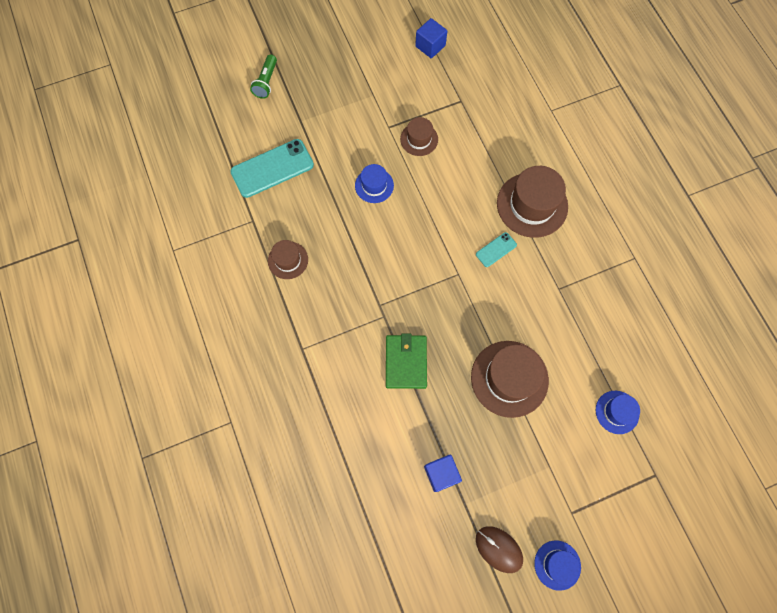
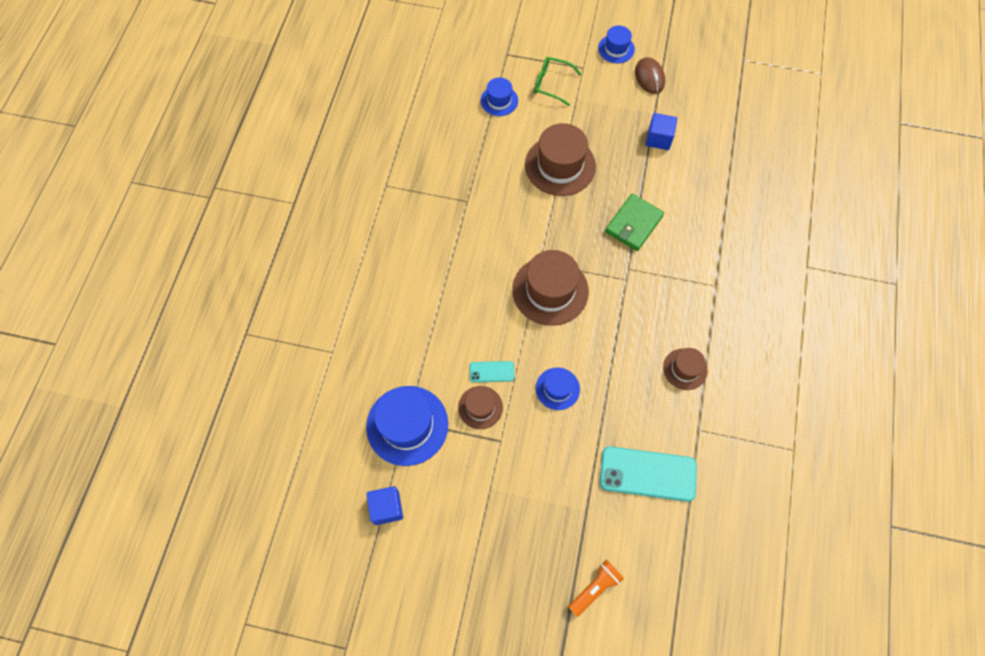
camera: 145 degrees left, 5 degrees down
(266, 82) = (595, 588): green flashlight -> orange flashlight
(458, 98) = (407, 425): none -> blue hat
(496, 249) = (492, 261): turquoise phone -> turquoise phone (491, 372)
(532, 205) = (429, 278): brown hat -> brown hat (550, 290)
(585, 468) = (552, 84): none -> green glasses

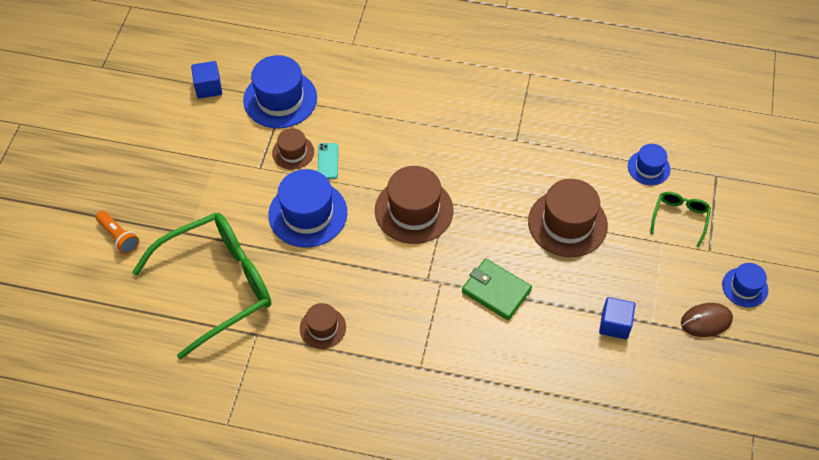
camera: 90 degrees right, 10 degrees down
(557, 388) = (308, 214): blue hat -> blue hat, size x1.81
(648, 474) = (216, 286): turquoise phone -> green glasses

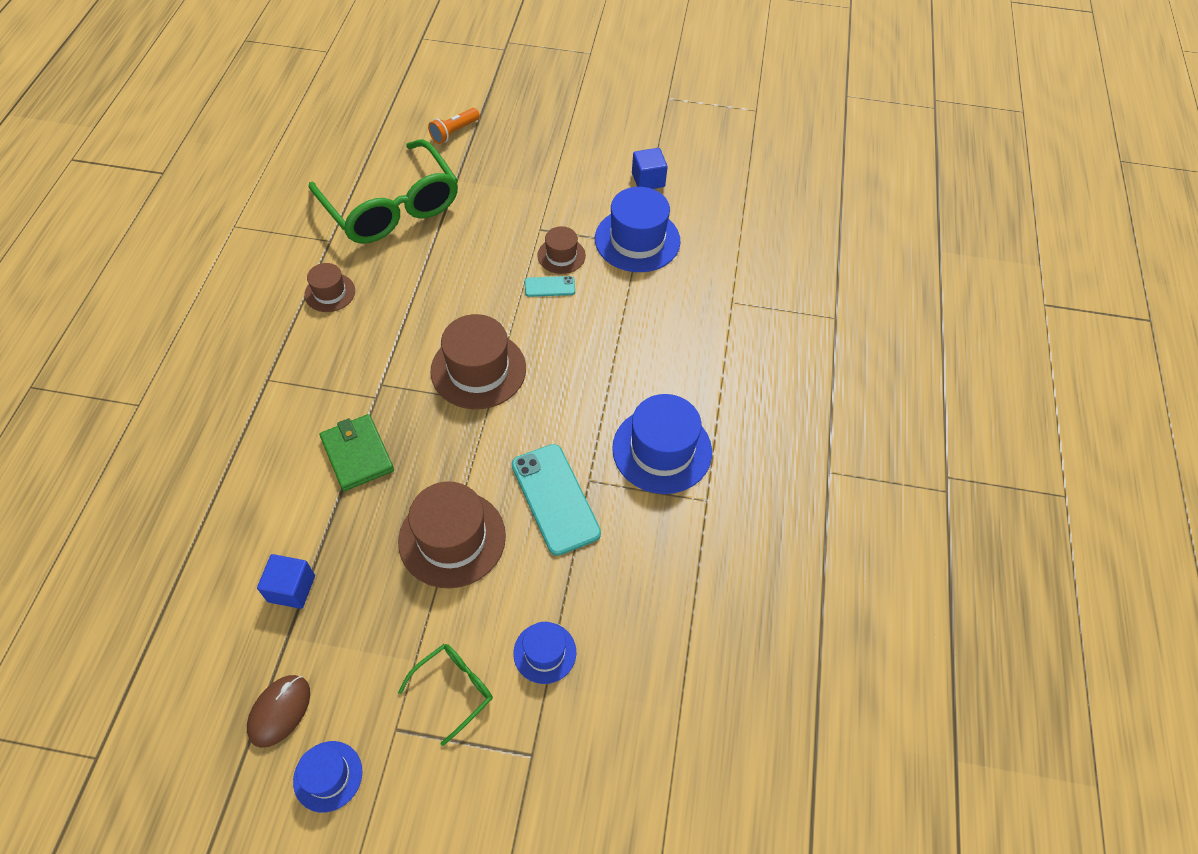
camera: 85 degrees right, 0 degrees up
(308, 214) = (477, 273): blue hat -> blue hat (662, 450)
(496, 291) = (357, 454): green wallet -> green wallet turned 60 degrees counterclockwise
(532, 160) = (555, 499): none -> turquoise phone
(679, 219) = (453, 690): green glasses -> green glasses turned 60 degrees counterclockwise
(706, 321) = (279, 711): brown mouse -> brown mouse turned 45 degrees clockwise

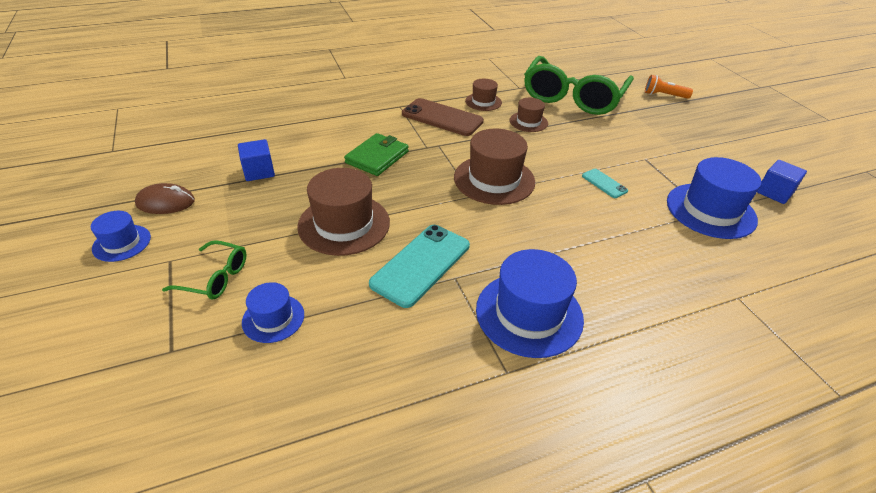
camera: 60 degrees right, 15 degrees down
(329, 351) = (442, 118): none -> brown phone
(561, 255) = (638, 178): brown hat -> brown hat (528, 122)

